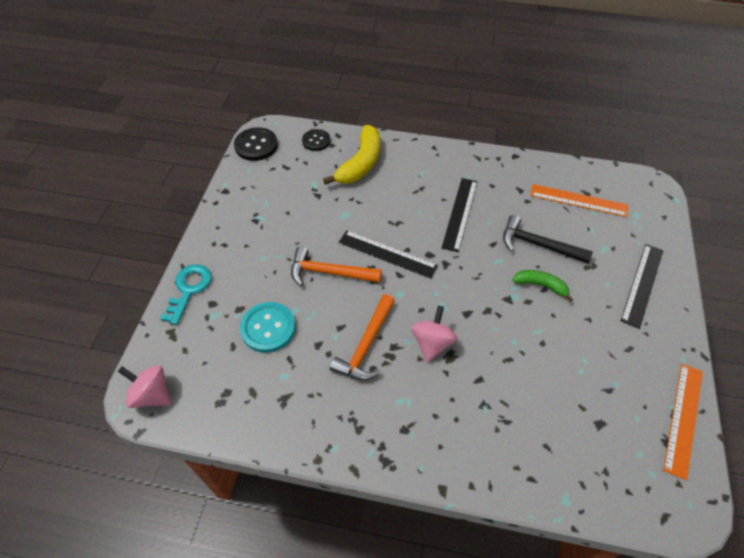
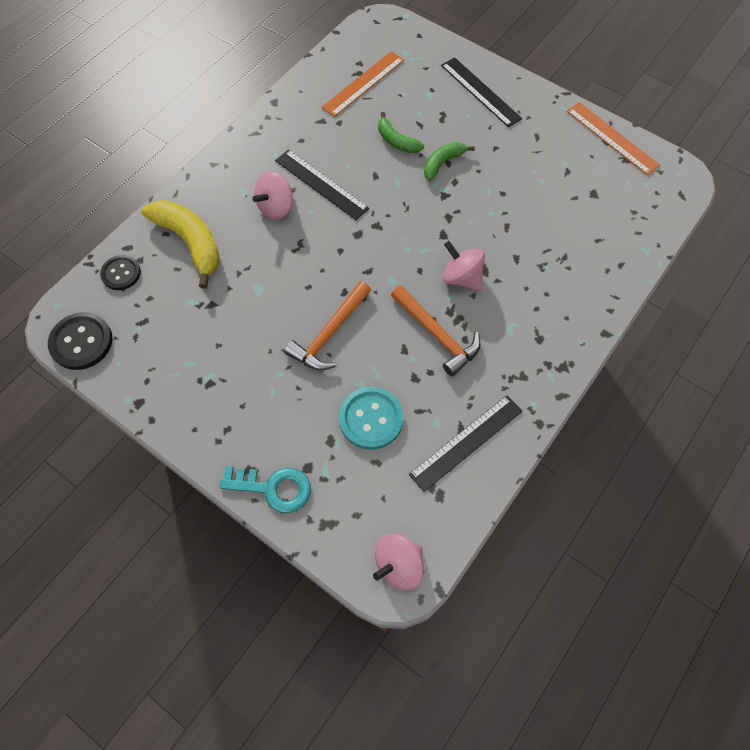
camera: 65 degrees left, 10 degrees up
(189, 289) = (273, 488): turquoise key -> turquoise key turned 150 degrees clockwise
(387, 254) = (335, 270): black ruler -> black ruler (466, 442)
(420, 196) = (276, 207): none -> pink spinning top
(538, 244) = (396, 141): black hammer -> green banana

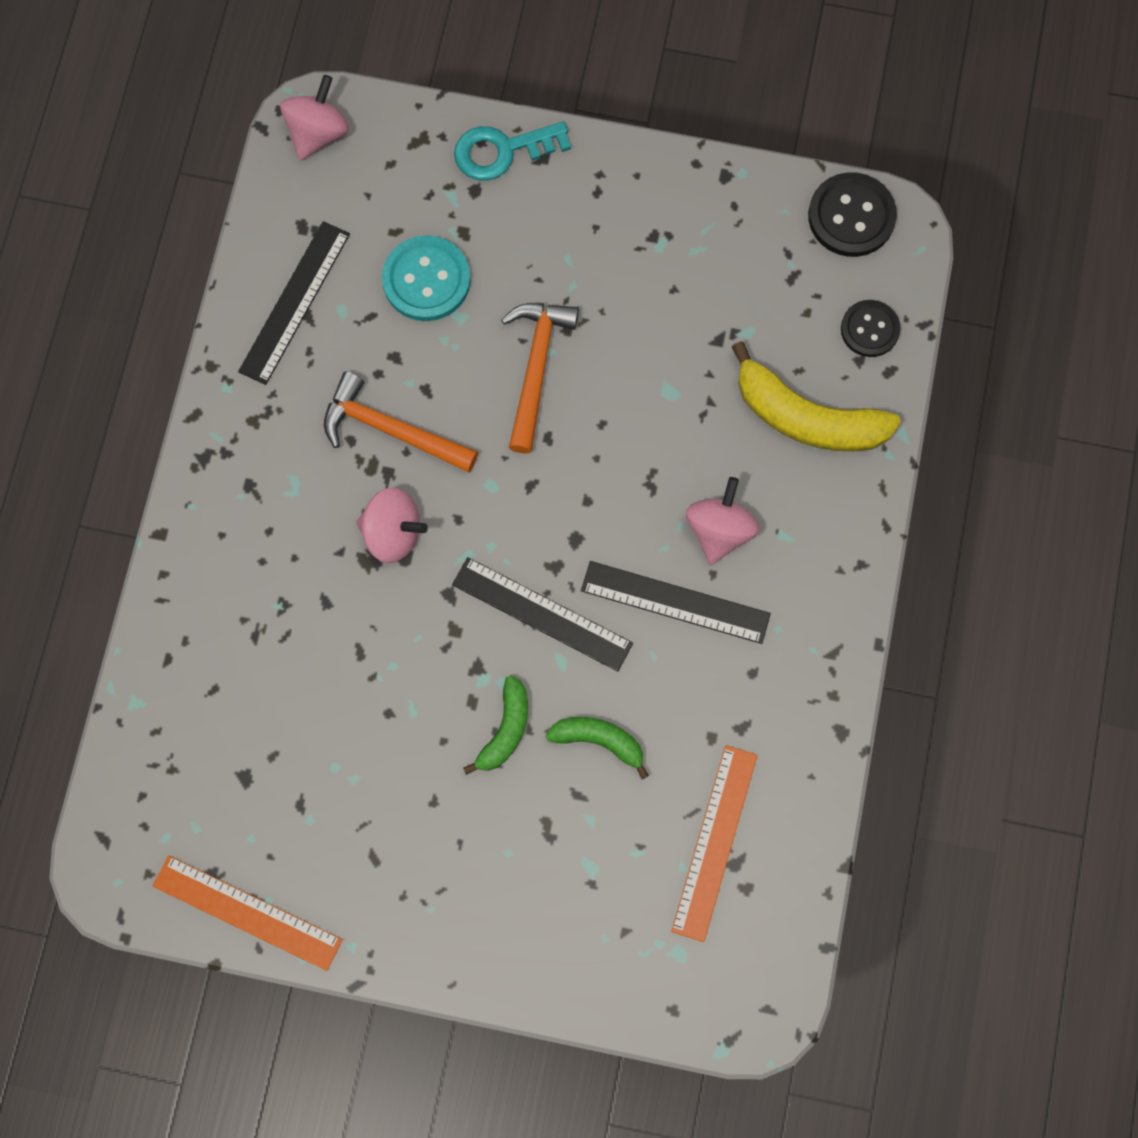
camera: 155 degrees right, 10 degrees up
(480, 92) = (506, 917): black ruler -> black ruler (542, 613)

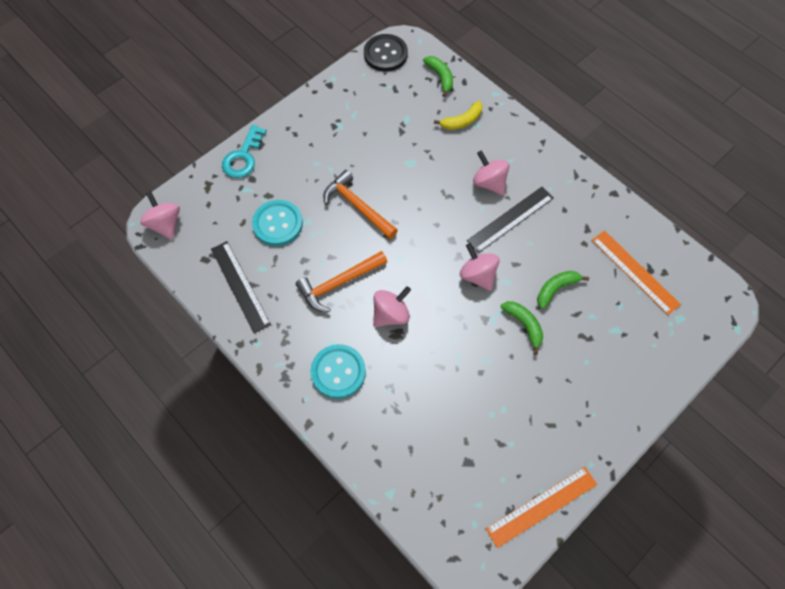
camera: 55 degrees left, 10 degrees down
(258, 521) = (338, 372): none -> turquoise button
(542, 613) = (477, 275): black ruler -> pink spinning top
(807, 417) = (462, 121): yellow banana -> yellow banana, size x0.57
(870, 329) = (440, 77): black button -> green banana

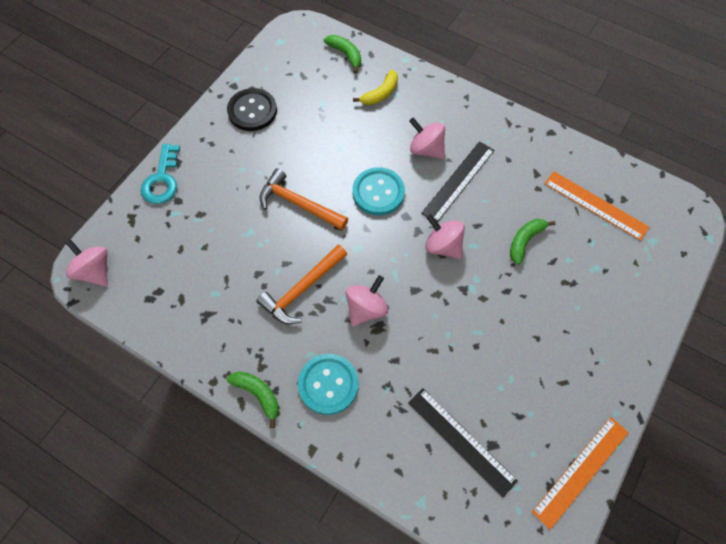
camera: 15 degrees left, 0 degrees up
(240, 286) = (196, 318): black ruler -> black ruler (461, 440)
(277, 224) = (219, 242): turquoise button -> turquoise button (378, 192)
(385, 54) = (283, 43): black button -> black button (252, 111)
(524, 325) = (505, 286): green banana -> green banana (258, 394)

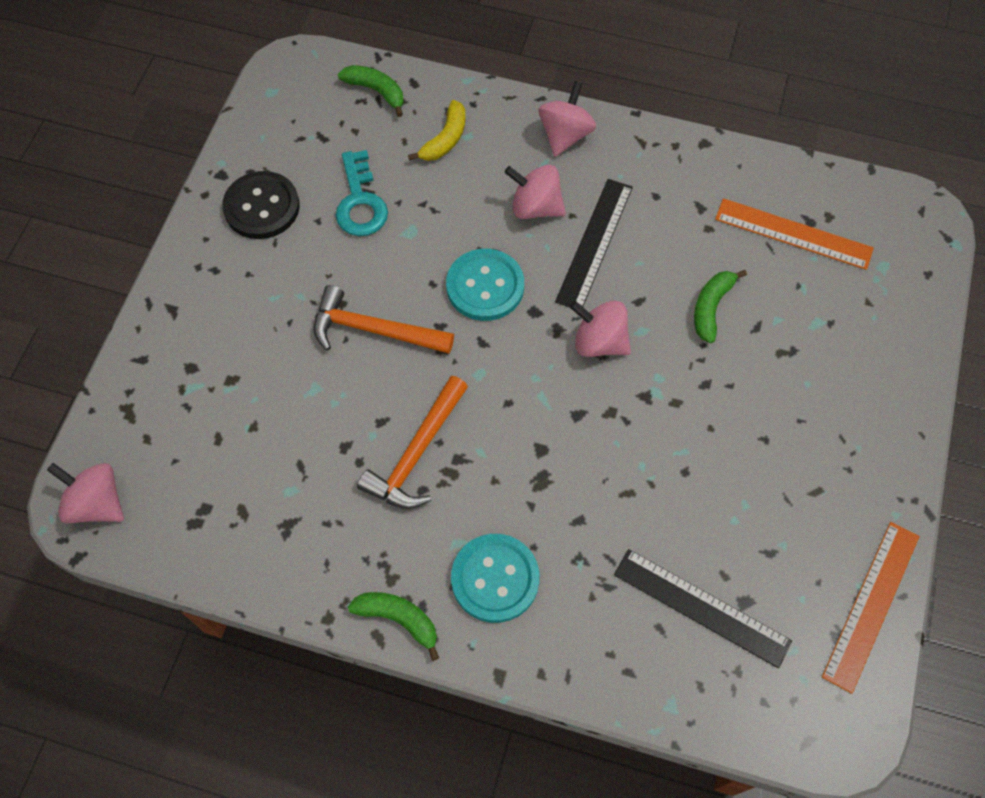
camera: 15 degrees left, 0 degrees up
(162, 179) = (156, 342): turquoise key -> turquoise key (360, 202)
(366, 308) = (517, 458): pink spinning top -> pink spinning top (565, 135)

